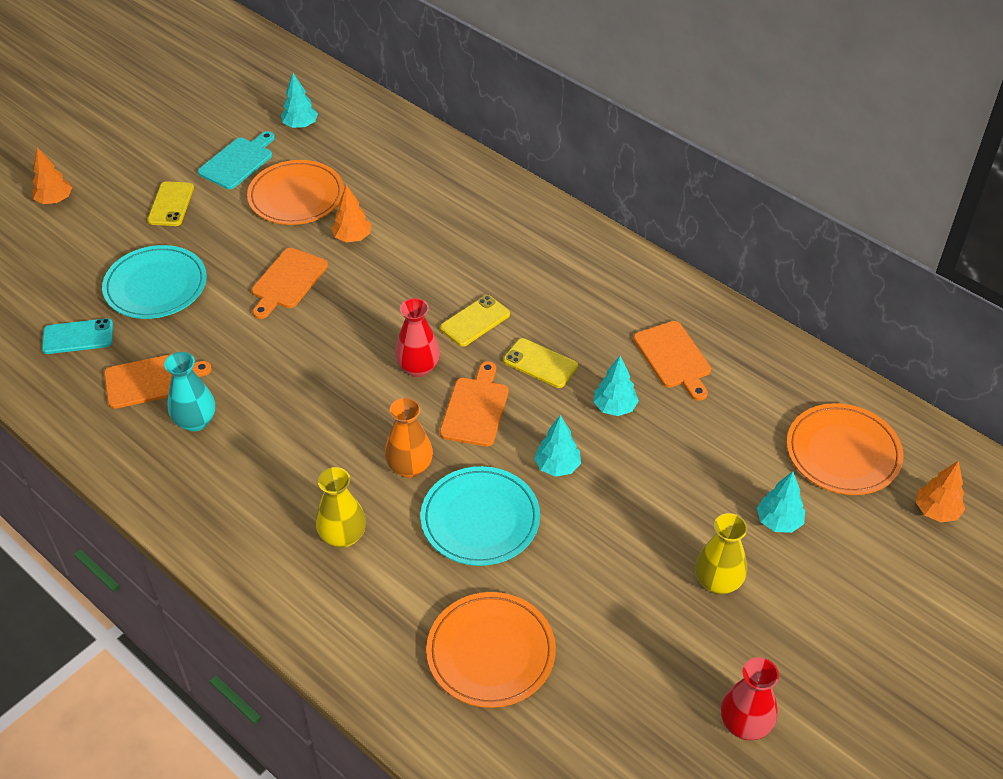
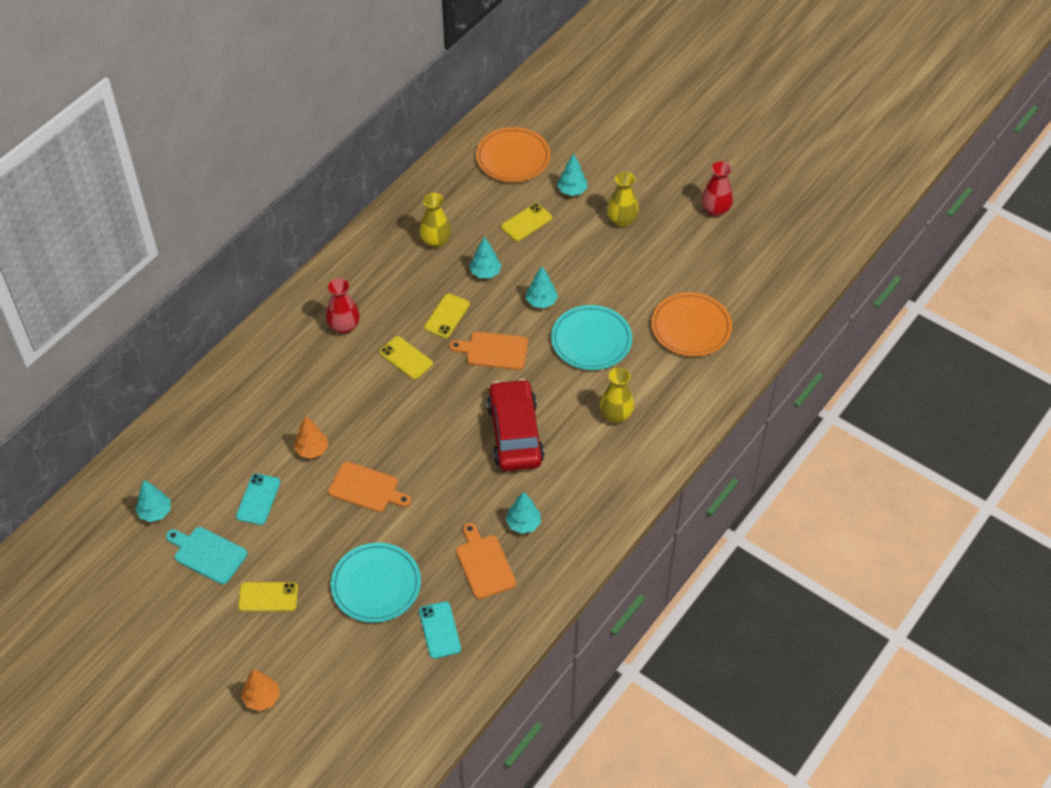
camera: 95 degrees left, 5 degrees up
(195, 421) = (523, 524): turquoise vase -> turquoise tree
(296, 196) = (258, 499): orange plate -> turquoise phone
(335, 422) = (515, 433): none -> red car
(410, 467) = (552, 384): orange vase -> none
(418, 367) = (456, 389): red vase -> red vase (344, 326)
(673, 358) = (436, 241): orange cutting board -> yellow vase
(710, 460) = (526, 222): none -> yellow phone
(936, 511) = (554, 119): orange tree -> none

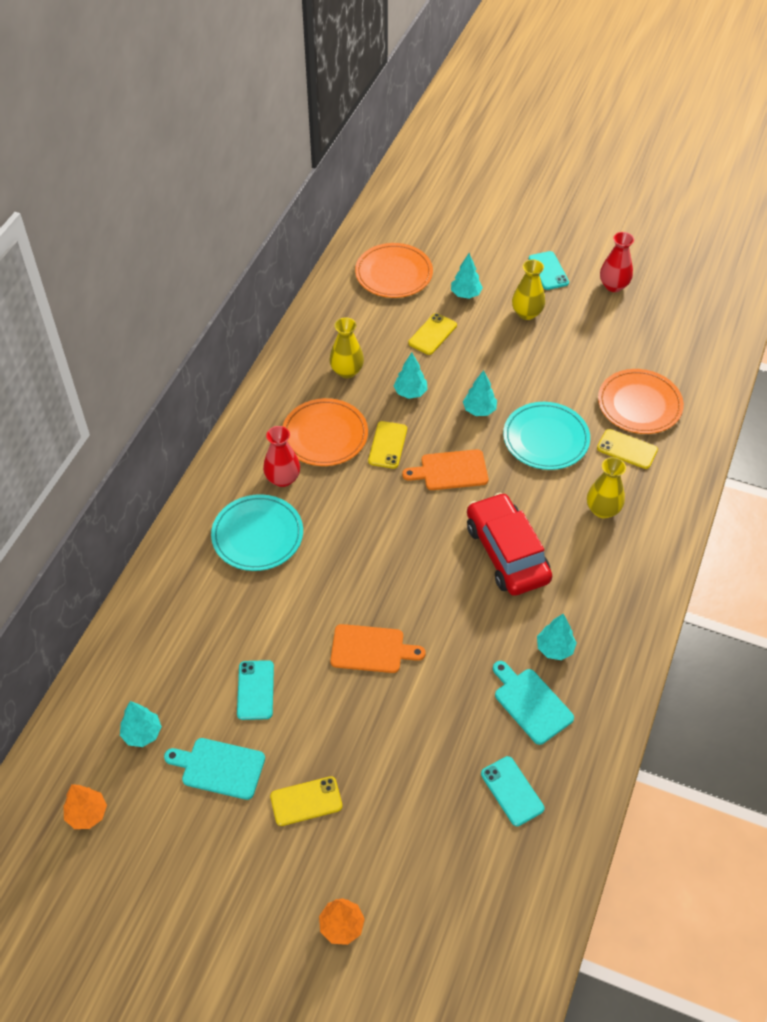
camera: 15 degrees left, 0 degrees up
(312, 450) = (296, 620): orange tree -> orange tree (87, 814)
(376, 585) = (422, 756): turquoise plate -> turquoise plate (257, 535)
(395, 295) = (325, 435): none -> orange plate
(406, 358) = (361, 498): yellow phone -> yellow phone (627, 449)
(484, 564) = (531, 703): orange cutting board -> turquoise cutting board
(659, 183) = (548, 271): none -> turquoise phone

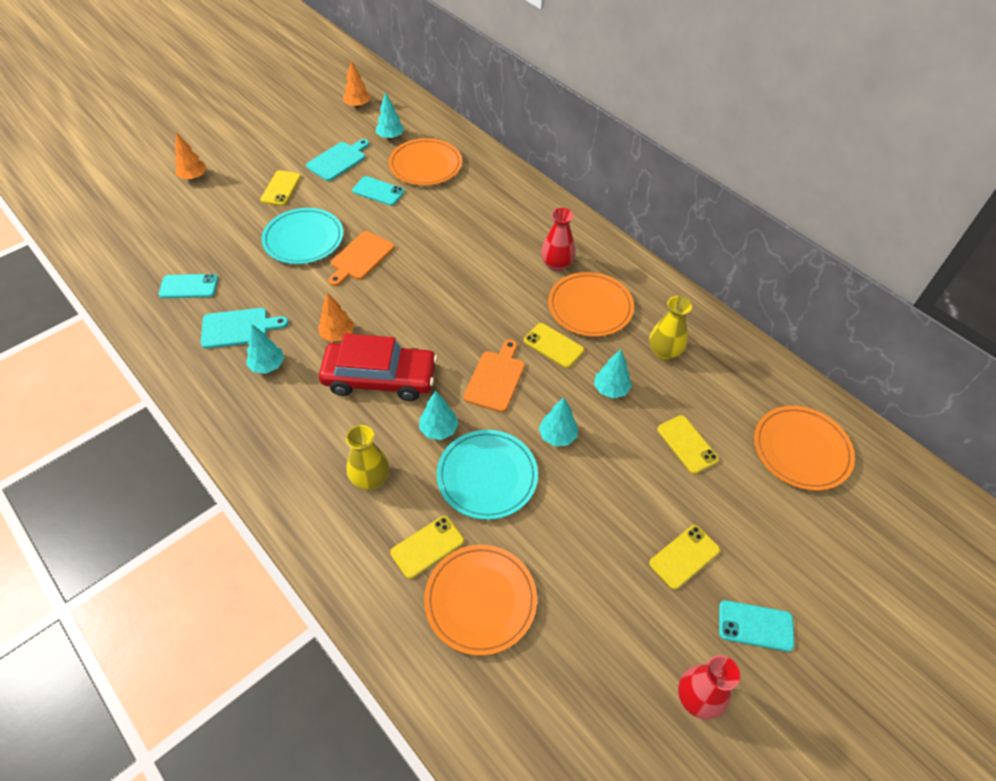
camera: 115 degrees right, 0 degrees up
(182, 665) = (425, 165): none -> orange plate
(257, 535) = (508, 232): turquoise plate -> turquoise plate (303, 239)
(465, 294) = (741, 506): turquoise tree -> turquoise tree (439, 430)
(482, 612) = (337, 335): none -> orange tree
(526, 313) = (684, 557): yellow vase -> yellow phone

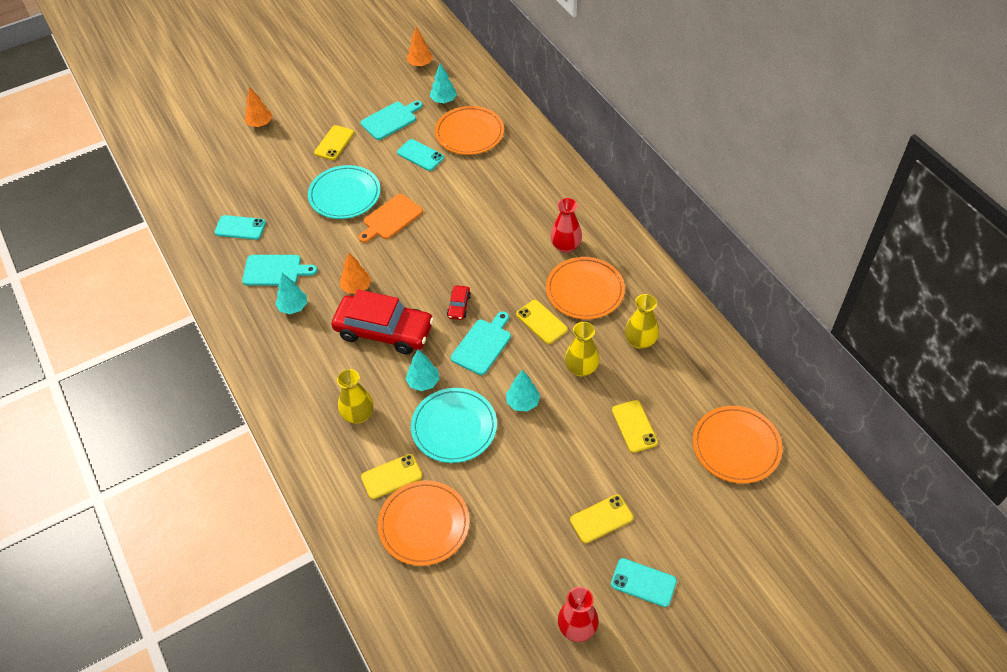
camera: 15 degrees right, 0 degrees up
(458, 340) = (459, 306): none -> red car
(496, 378) = (483, 345): orange cutting board -> turquoise cutting board
(610, 389) = (581, 368): turquoise tree -> yellow vase

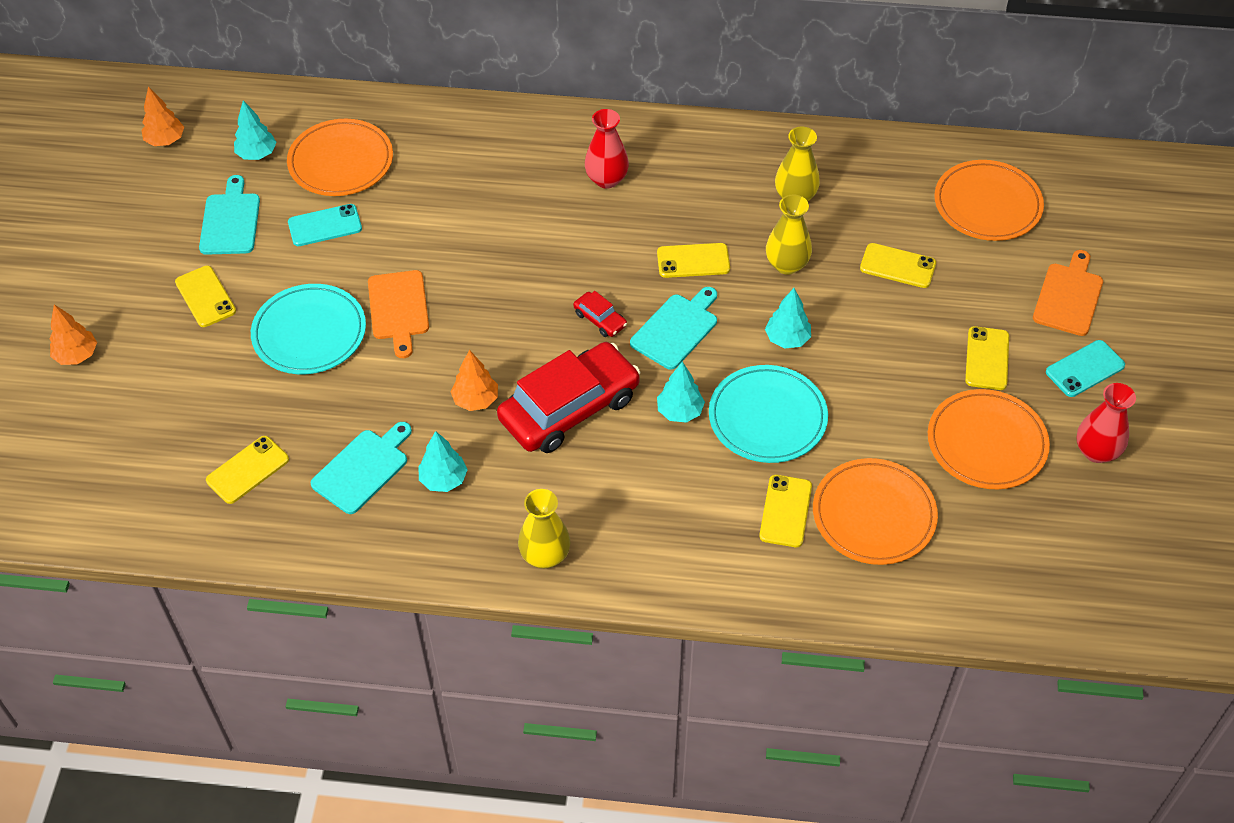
camera: 55 degrees left, 0 degrees up
(240, 228) = (247, 470): turquoise phone -> yellow phone
(358, 415) = (671, 498): yellow vase -> yellow vase (545, 555)
(483, 345) = (676, 329): turquoise cutting board -> turquoise cutting board turned 60 degrees clockwise
(585, 290) = (685, 200): orange plate -> orange plate (986, 443)
(699, 538) = (1068, 296): none -> orange cutting board

